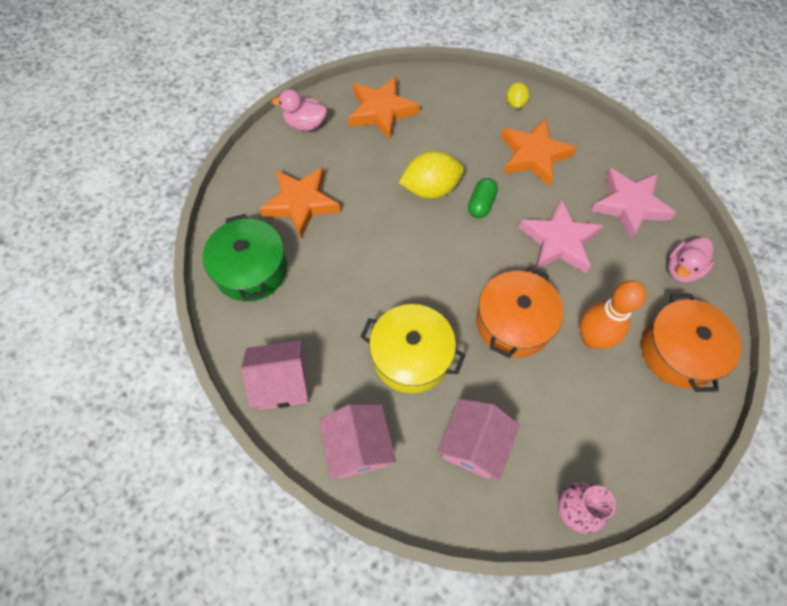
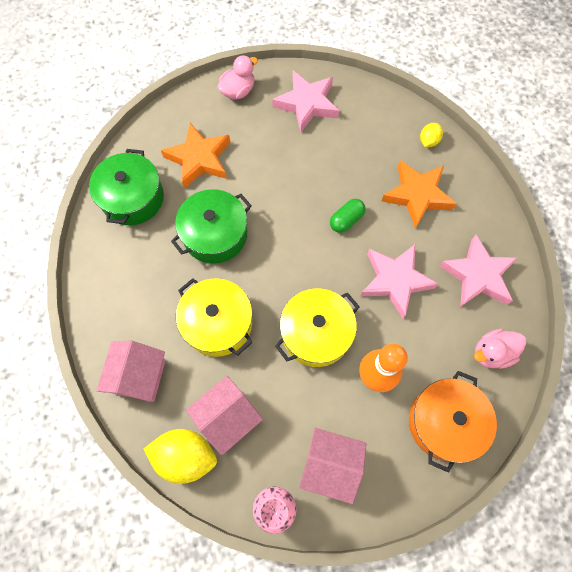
camera: 25 degrees right, 5 degrees up
(282, 383) = (109, 299): pink house -> pink house (330, 465)
(305, 124) = (238, 91): pink duck -> pink duck turned 105 degrees clockwise
(359, 270) = (215, 234): none -> green pot
(381, 111) = (307, 104): orange star -> pink star
(430, 189) = (311, 189): yellow lemon -> yellow lemon (185, 456)
(513, 322) = (316, 333): orange pot -> yellow pot

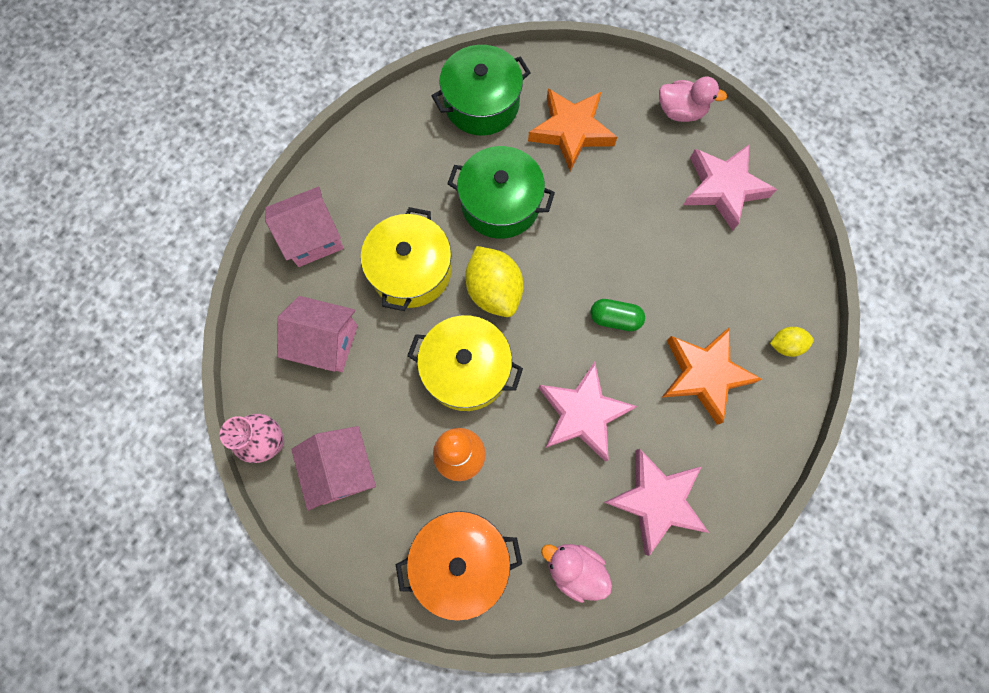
camera: 55 degrees right, 5 degrees up
(185, 456) = (267, 330): yellow lemon -> yellow lemon (494, 291)

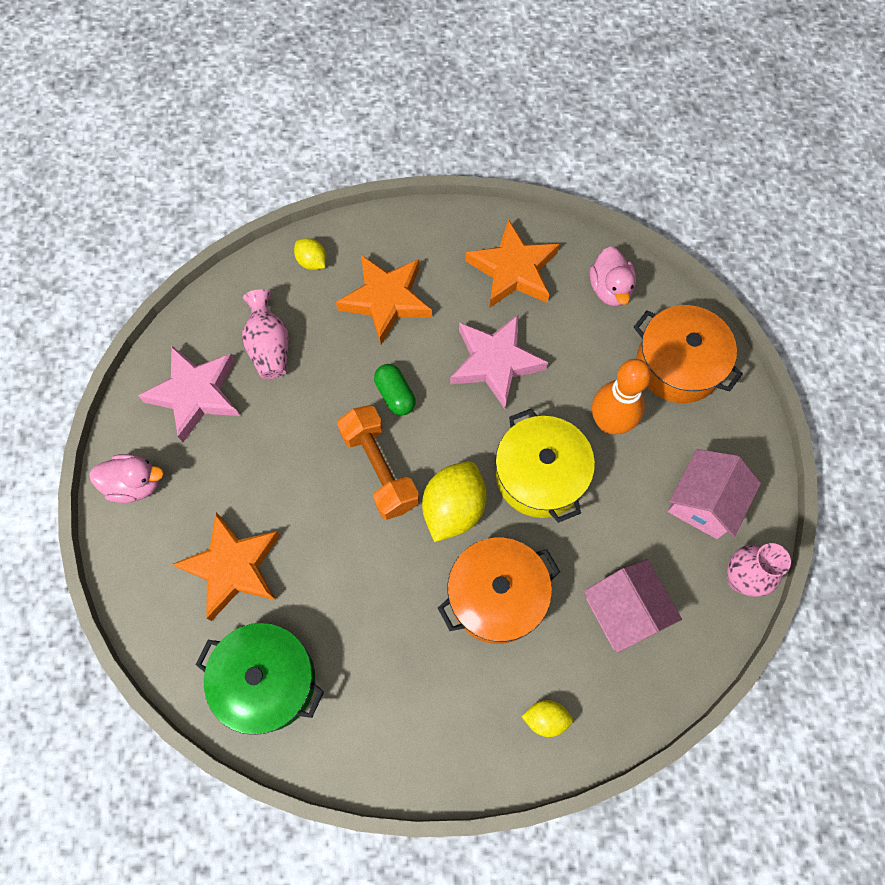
camera: 130 degrees left, 5 degrees down
(313, 238) = (545, 718): pink house -> yellow lemon
(411, 270) = (496, 596): yellow pot -> orange pot
(500, 204) = (365, 571): green pot -> none
(565, 265) = (379, 469): none -> orange dumbbell
(656, 500) = (513, 270): pink star -> orange star
(680, 112) = (135, 484): pink duck -> pink duck turned 120 degrees clockwise
(726, 261) = (269, 347): none -> pink vase

